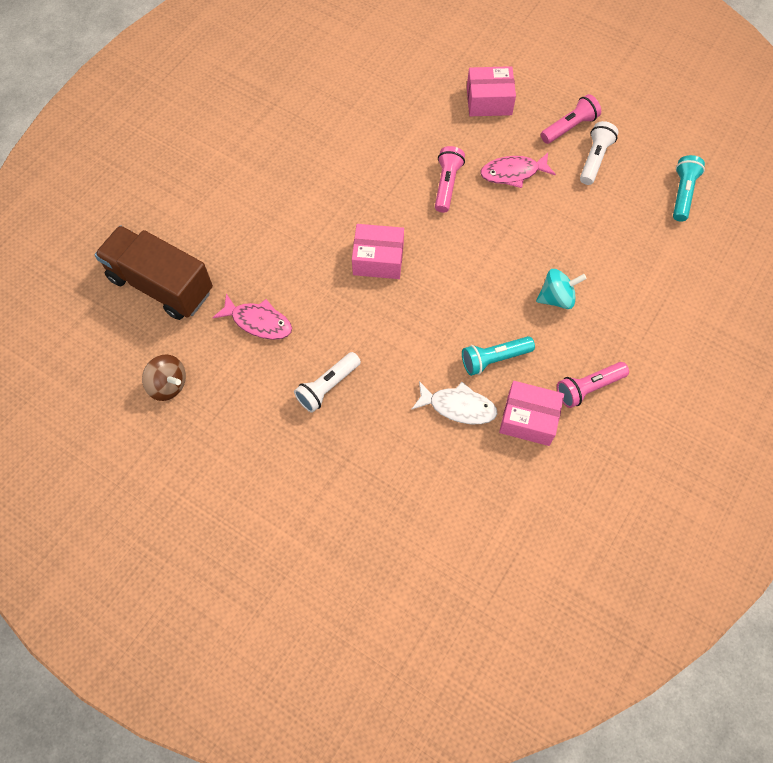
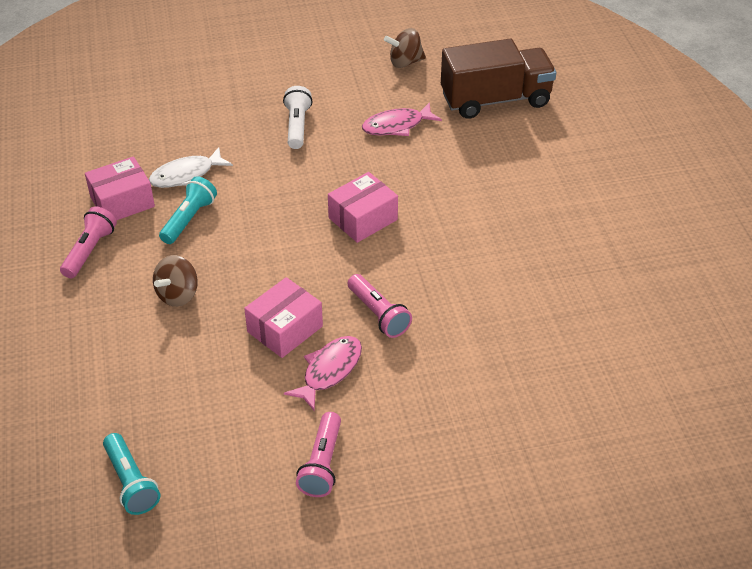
camera: 135 degrees right, 20 degrees down
(489, 101) = (436, 426): pink box -> pink box (285, 329)
(556, 298) = (178, 295): turquoise spinning top -> brown spinning top
(594, 159) = (261, 448): white flashlight -> none

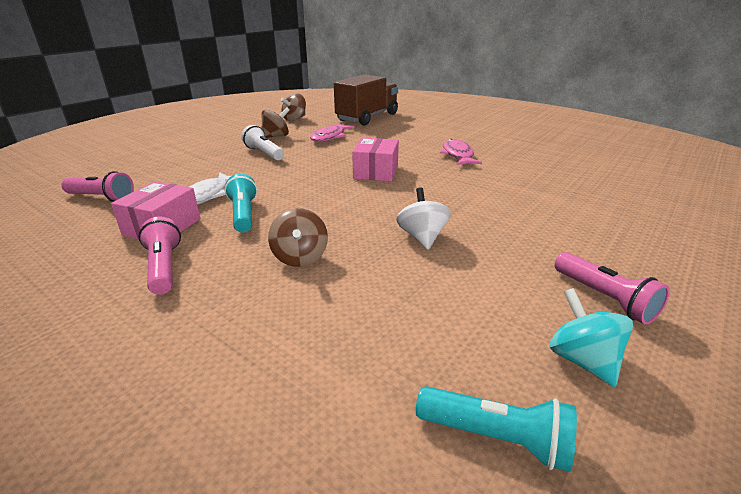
camera: 40 degrees left, 15 degrees down
(235, 484) = (582, 360): none -> turquoise spinning top
(285, 329) = (422, 237): pink box -> white spinning top
(329, 371) = (495, 243): pink fish -> pink fish (457, 155)
(343, 95) = (276, 136): none -> brown spinning top
(379, 314) = (467, 204): pink flashlight -> pink flashlight (102, 198)

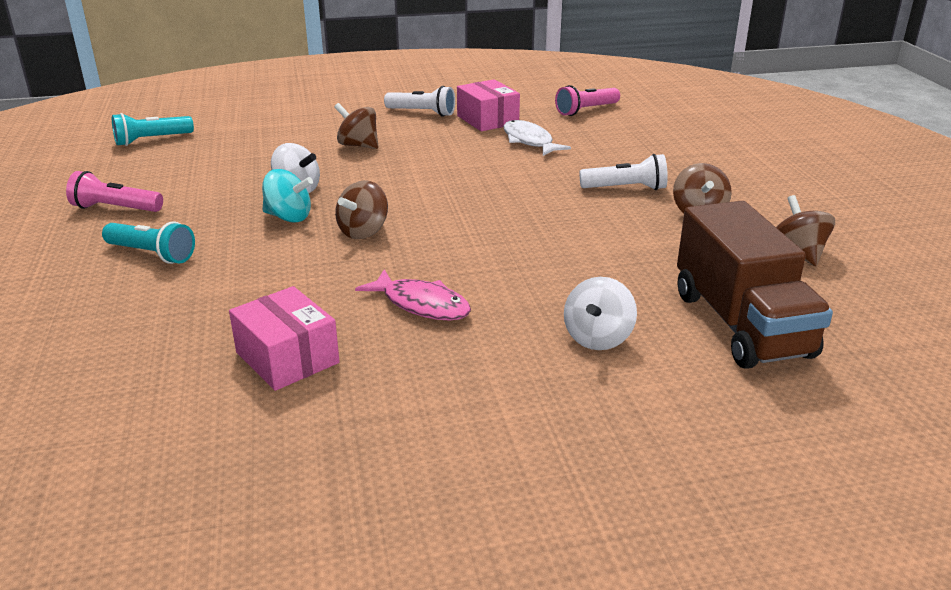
camera: 130 degrees right, 0 degrees up
(164, 267) = (422, 113): pink flashlight -> white flashlight
(243, 214) = (463, 145): turquoise flashlight -> turquoise flashlight (152, 254)
(329, 137) = (646, 246): pink fish -> none
(376, 172) = (460, 225): pink box -> pink box (287, 358)
(416, 129) = (598, 338): none -> white spinning top
(429, 190) = (363, 232): none -> brown spinning top
(582, 360) = (121, 175): turquoise spinning top -> turquoise spinning top (289, 217)

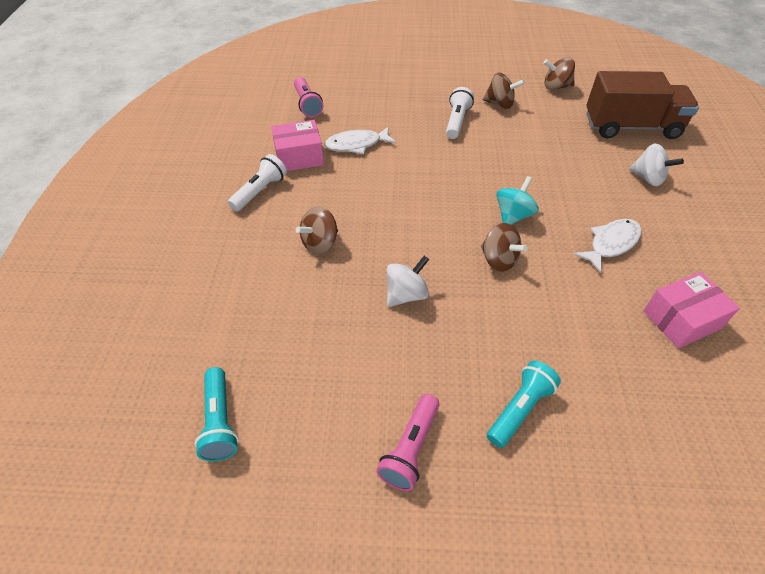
camera: 75 degrees left, 20 degrees up
(289, 217) = (463, 304): turquoise spinning top -> turquoise spinning top (513, 215)
(421, 305) = (611, 244): pink fish -> white fish

